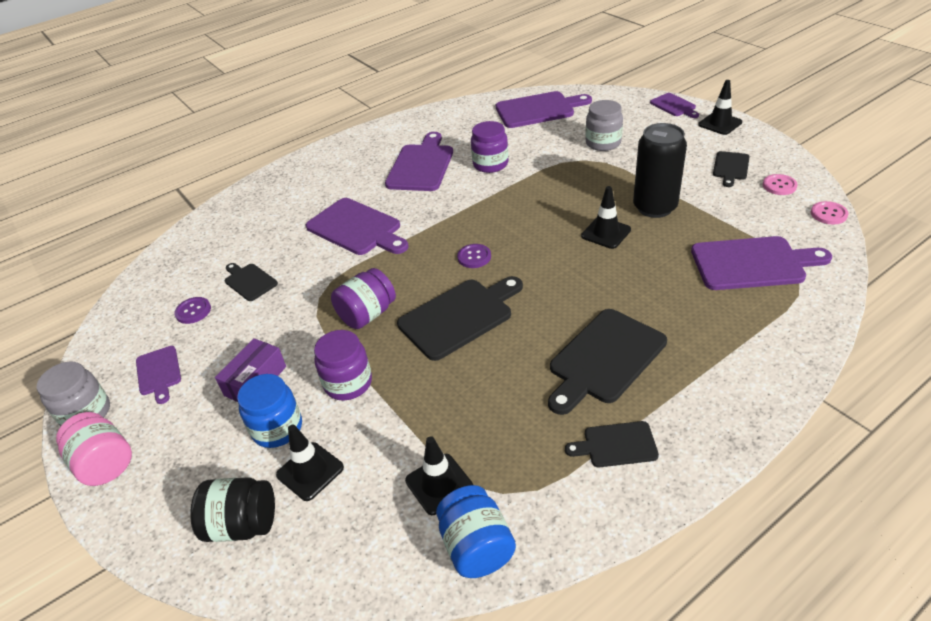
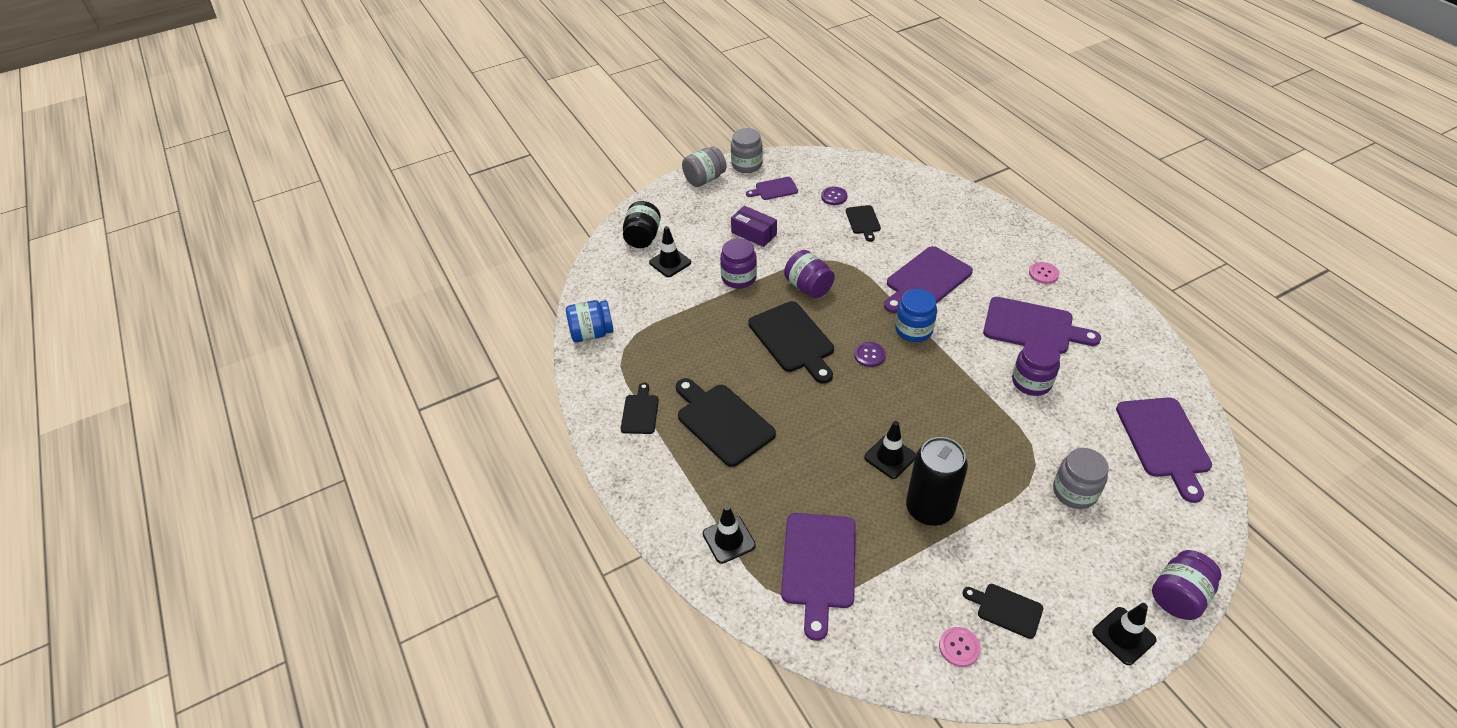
camera: 95 degrees right, 5 degrees up
(105, 463) = (704, 179): pink jar -> grey jar
(249, 281) = (863, 221): black cutting board -> black cutting board turned 120 degrees clockwise
(277, 428) = (709, 246): blue jar -> blue jar (913, 330)
(439, 484) = (640, 320): black traffic cone -> black traffic cone (729, 539)
(674, 106) = (1178, 596): purple cutting board -> purple jar
(828, 214) = (893, 675): pink button -> pink button (1043, 274)

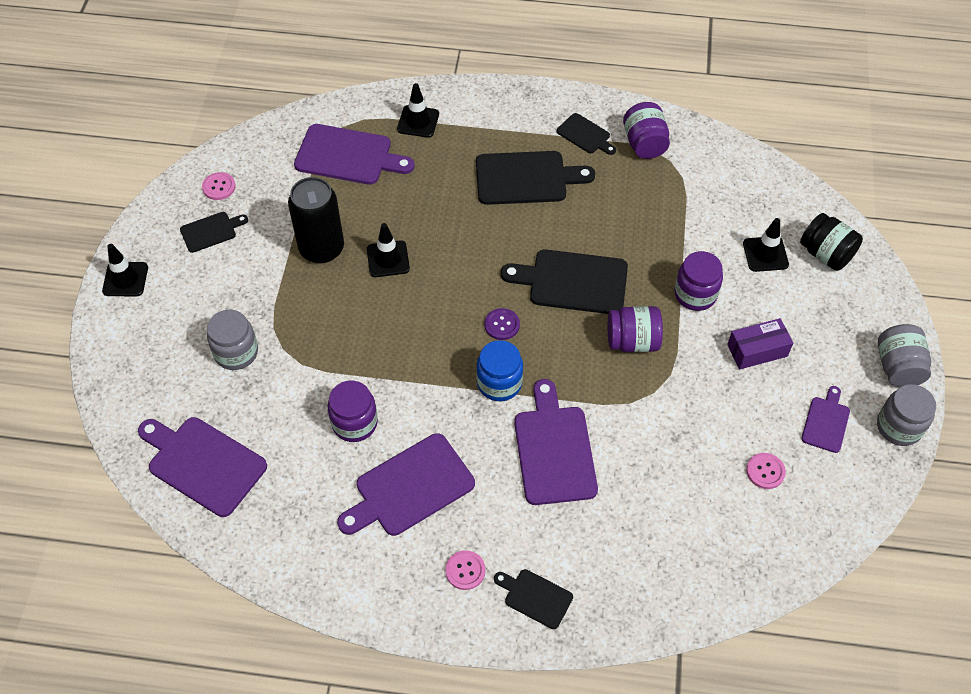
camera: 125 degrees right, 10 degrees up
(592, 333) = (709, 149): blue jar -> none
(819, 566) = (348, 156): purple cutting board -> purple cutting board turned 150 degrees clockwise
(834, 197) = (765, 471): purple button -> pink button
(863, 221) = (696, 466): black cutting board -> black cutting board (535, 597)
(1178, 596) = (107, 337): purple jar -> purple jar (644, 144)

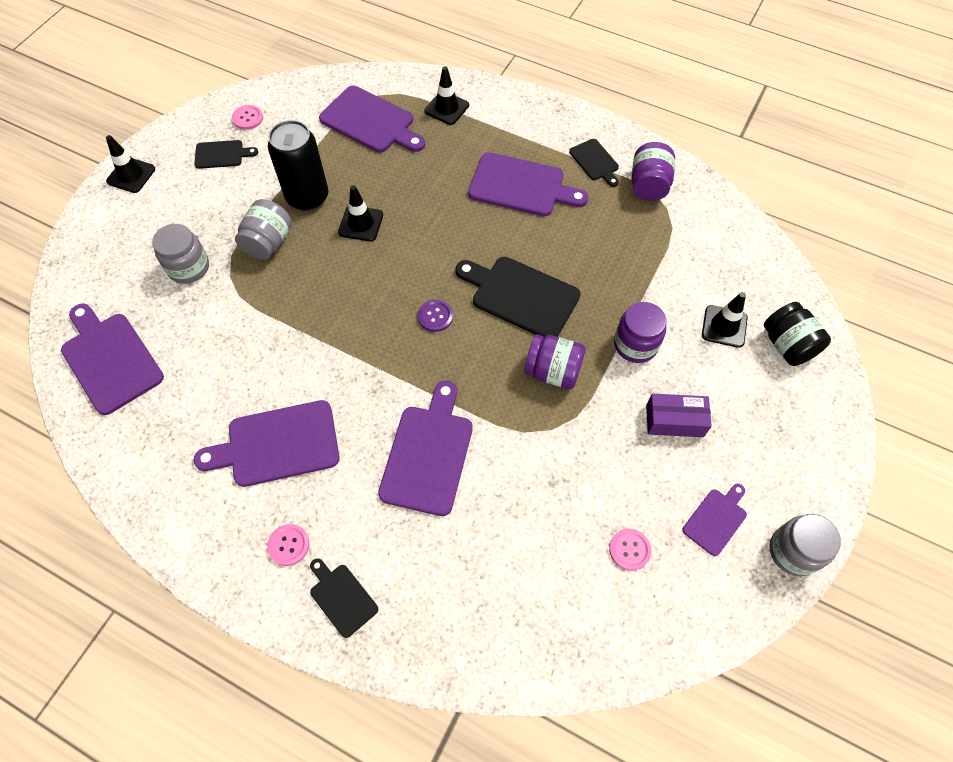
camera: 20 degrees right, 5 degrees up
(354, 423) = (258, 366): purple jar -> none
(499, 383) = (407, 371): blue jar -> none
(526, 178) = (521, 186): black cutting board -> purple cutting board
(898, 367) = (818, 487): grey jar -> grey jar (268, 242)

